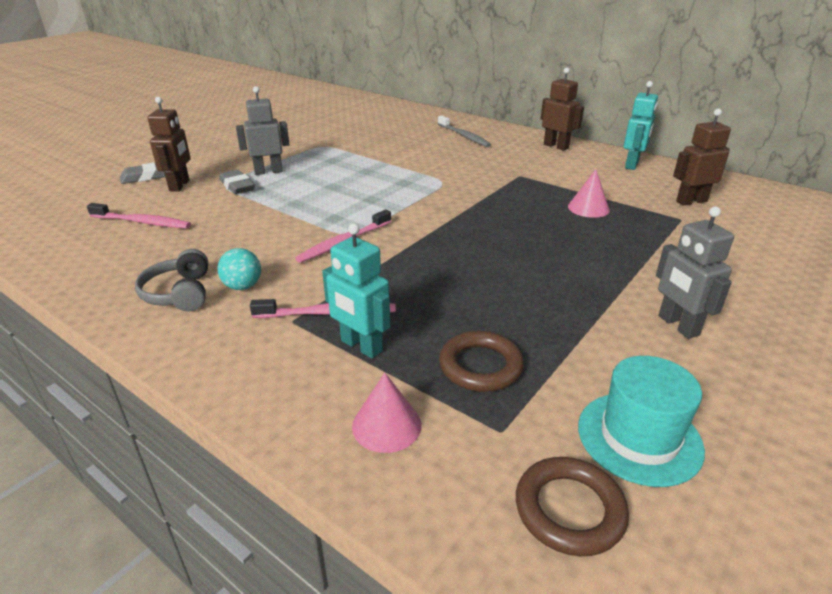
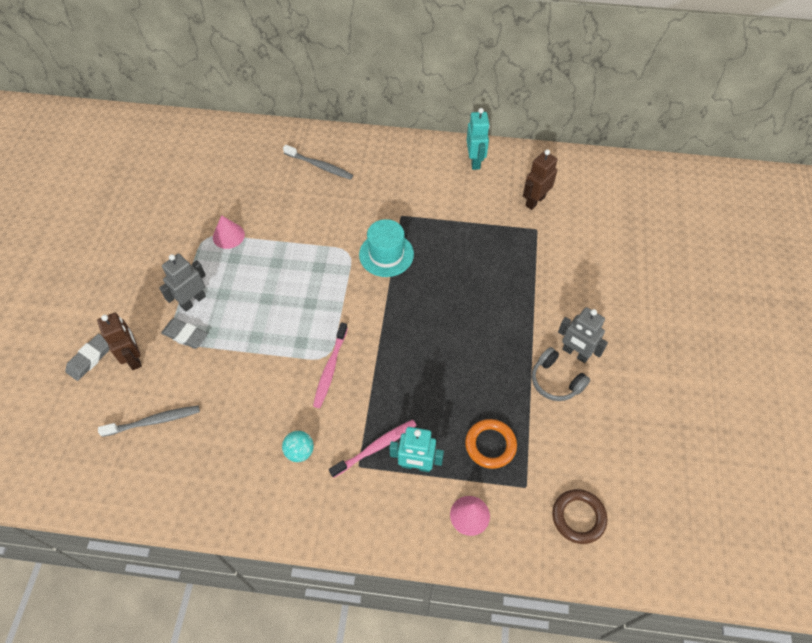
camera: 30 degrees left, 25 degrees up
(142, 222) = (153, 421): pink toothbrush -> grey toothbrush
(179, 293) = (263, 481): grey headphones -> grey headphones (555, 381)
(480, 366) = (490, 445): brown ring -> orange ring
(556, 146) = (405, 153): brown robot -> none
(588, 208) = (472, 242): pink cone -> pink cone (228, 236)
(639, 437) = (589, 454): turquoise hat -> turquoise hat (386, 254)

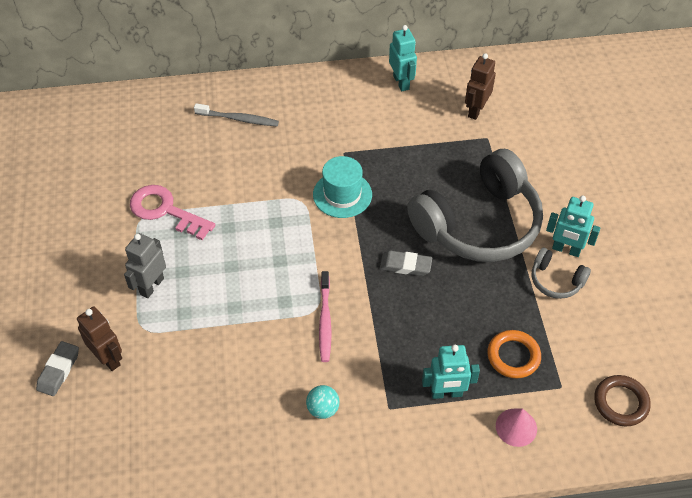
camera: 15 degrees left, 5 degrees down
(153, 421) = (155, 417): grey toothbrush -> none
(185, 335) = (156, 322): grey eraser -> grey eraser (405, 265)
(228, 236) = (165, 211): pink cone -> pink key
(375, 448) = (399, 386): pink toothbrush -> none
(501, 309) = (479, 224): none -> grey headphones
(575, 353) = (566, 250): grey robot -> turquoise robot

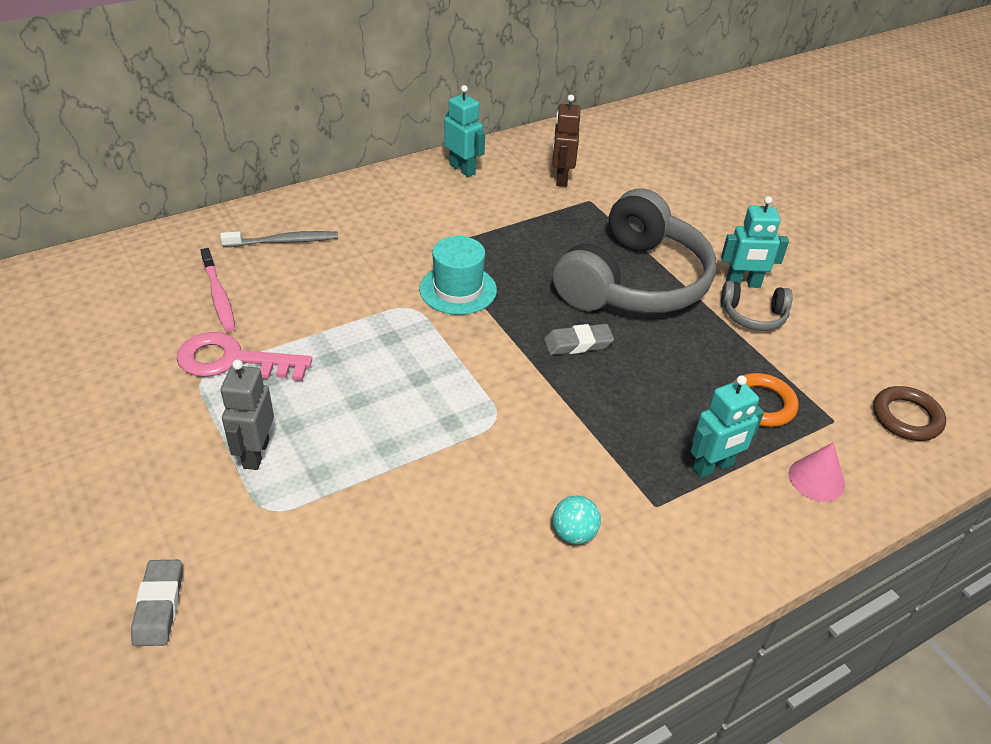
camera: 25 degrees left, 10 degrees down
(108, 358) = (232, 565): brown robot -> none
(325, 320) = (515, 429): pink toothbrush -> pink toothbrush (218, 296)

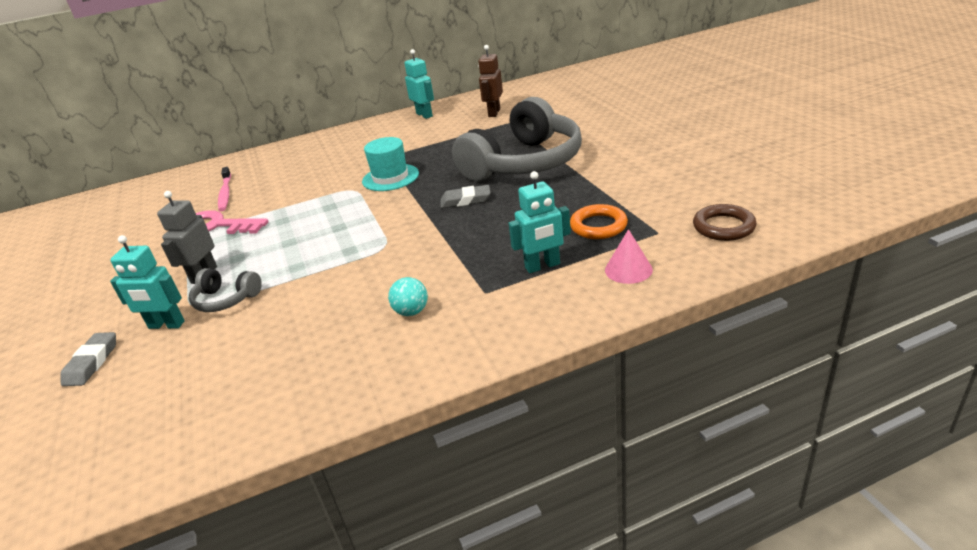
camera: 15 degrees right, 10 degrees down
(283, 241) = (283, 162): grey toothbrush -> none
(743, 284) = (611, 157): turquoise robot -> turquoise robot (166, 325)
(753, 315) = (612, 174): grey headphones -> grey headphones (226, 299)

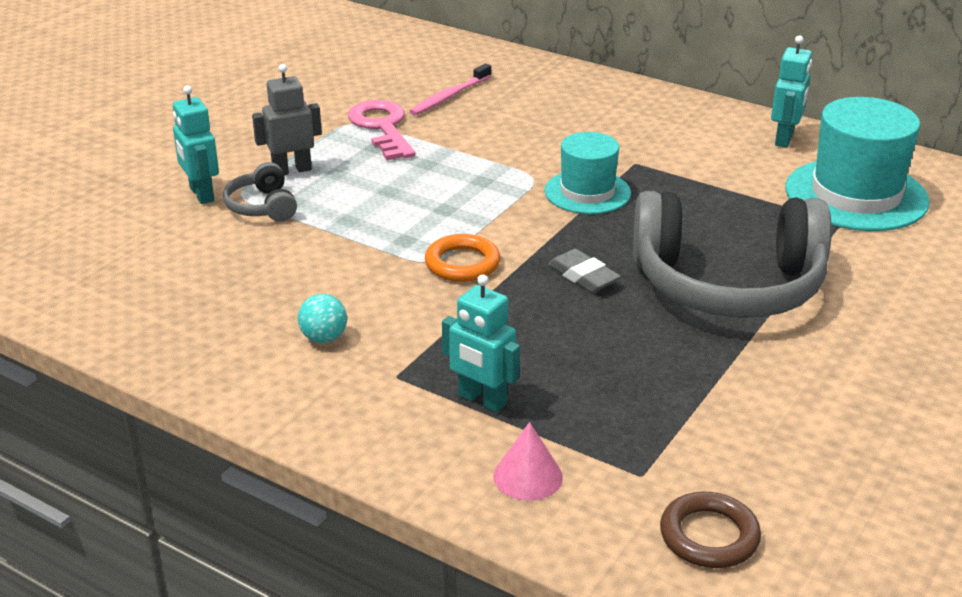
camera: 50 degrees right, 0 degrees up
(92, 363) = (126, 185): grey eraser -> none
(494, 113) = (856, 195): brown robot -> turquoise hat
(598, 226) = (613, 414): orange ring -> orange ring (462, 263)

